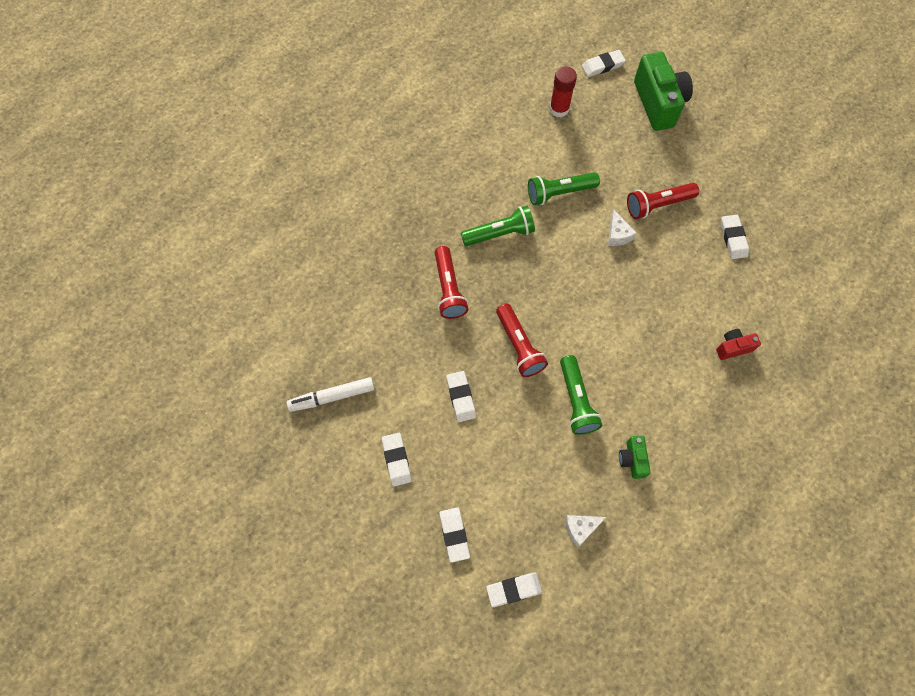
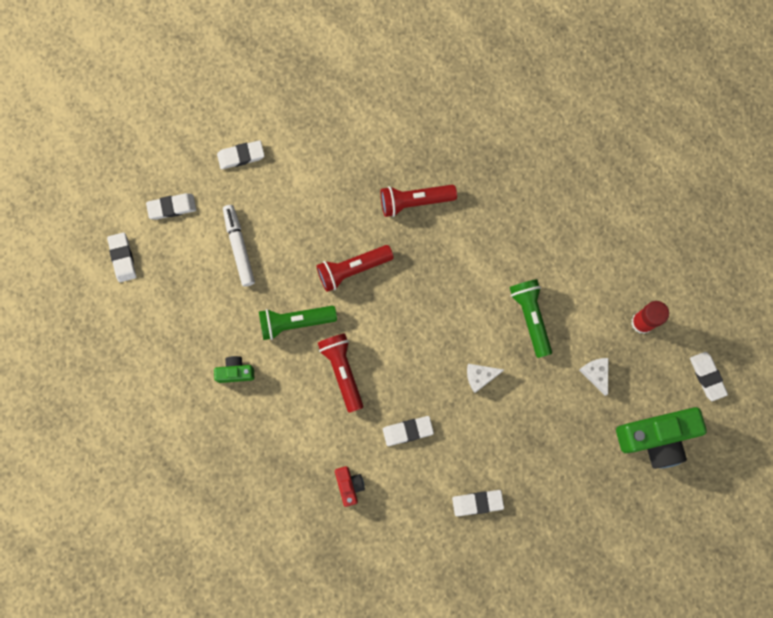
camera: 90 degrees right, 10 degrees up
(332, 397) = (302, 96): white marker -> white marker (239, 247)
(461, 397) = (300, 213): white eraser -> white eraser (408, 431)
(499, 233) = (479, 253): green flashlight -> none
(580, 528) = (173, 319): white cheese -> white cheese (595, 374)
(658, 205) = (518, 424): red flashlight -> red flashlight (342, 371)

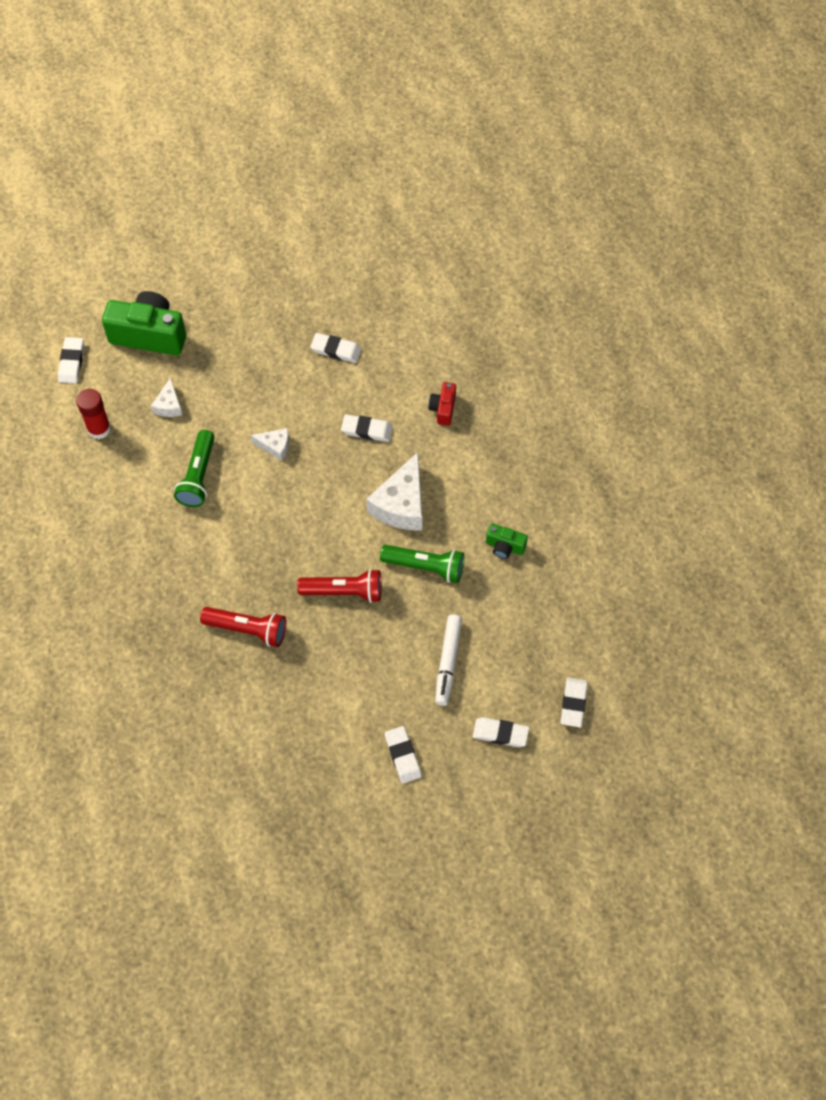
camera: 155 degrees left, 15 degrees down
(241, 156) = (403, 756): white eraser -> white eraser turned 60 degrees clockwise
(342, 371) = (401, 504): red flashlight -> white cheese

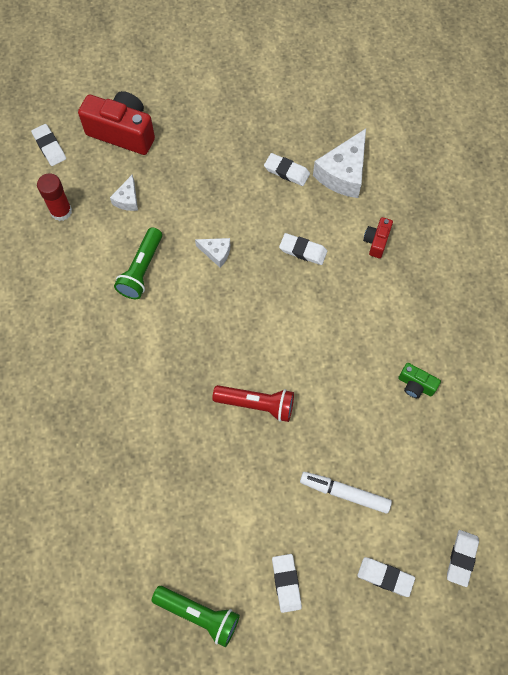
camera: 10 degrees right, 5 degrees up
(71, 362) = (49, 147): white eraser -> white eraser turned 45 degrees counterclockwise
(149, 335) = (122, 132): green camera -> red camera
(247, 629) = (159, 426): red flashlight -> none
(401, 504) = (324, 327): white cheese -> white cheese (343, 173)
(425, 567) = (337, 392): green flashlight -> green flashlight (198, 614)
(448, 662) = (344, 493): white marker -> white marker turned 90 degrees clockwise

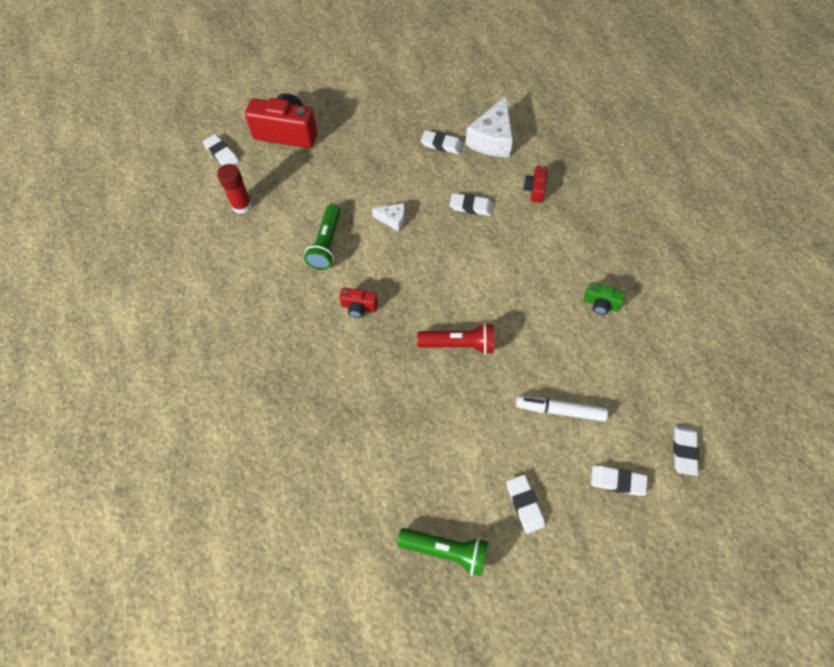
camera: 10 degrees left, 5 degrees down
(127, 199) = (302, 187): white cheese -> none
(162, 346) = (359, 307): none -> red camera

